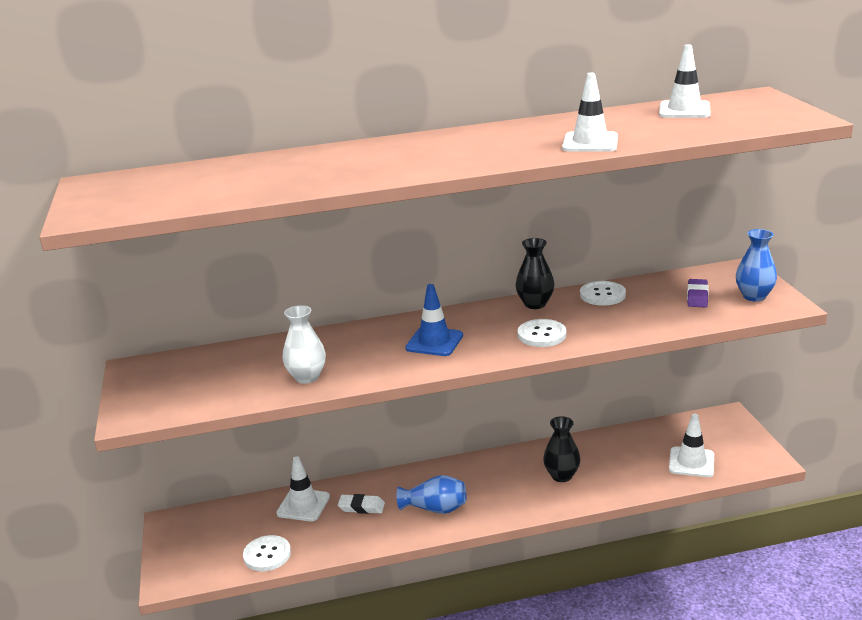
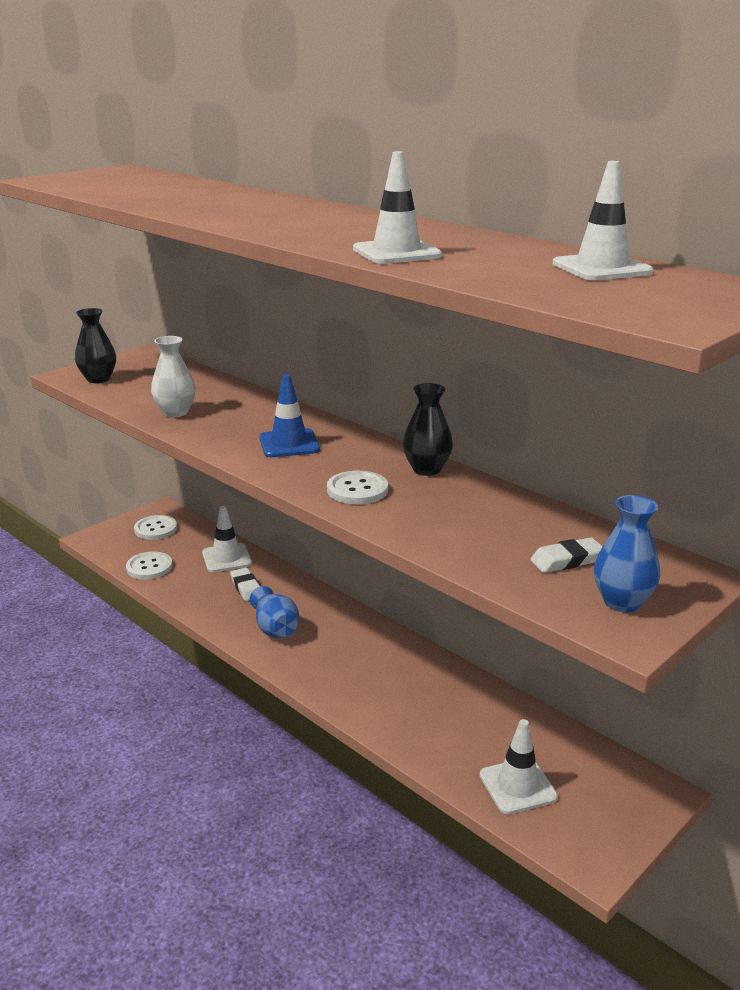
camera: 55 degrees right, 0 degrees up
(561, 476) = (397, 690): black vase -> black vase (98, 379)
(602, 295) = (495, 500): white button -> white button (155, 529)
(697, 296) = (567, 560): purple eraser -> white eraser

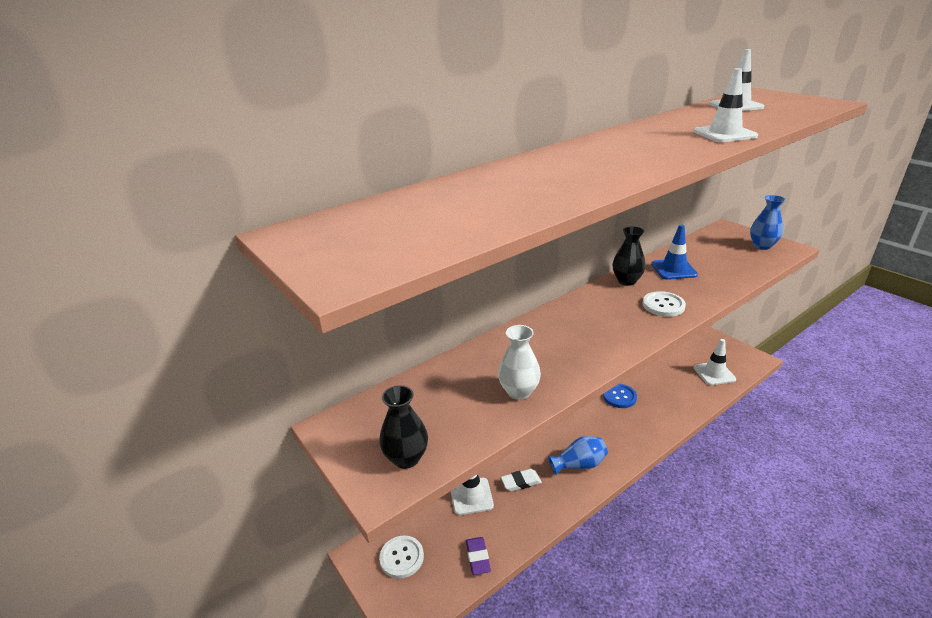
camera: 80 degrees left, 5 degrees up
(149, 567) = (478, 557): white button -> purple eraser
(289, 444) = (589, 330): blue traffic cone -> blue traffic cone (673, 269)
(420, 668) = (619, 397): none -> blue button
(567, 560) = (728, 253): white eraser -> none

